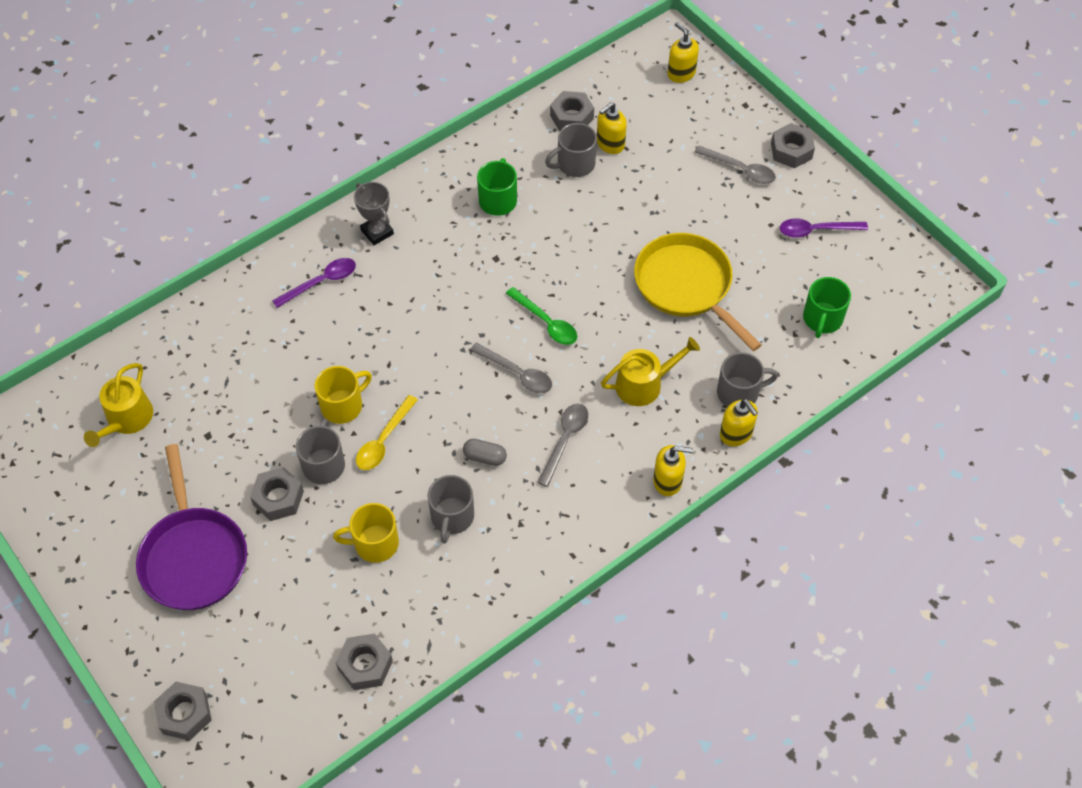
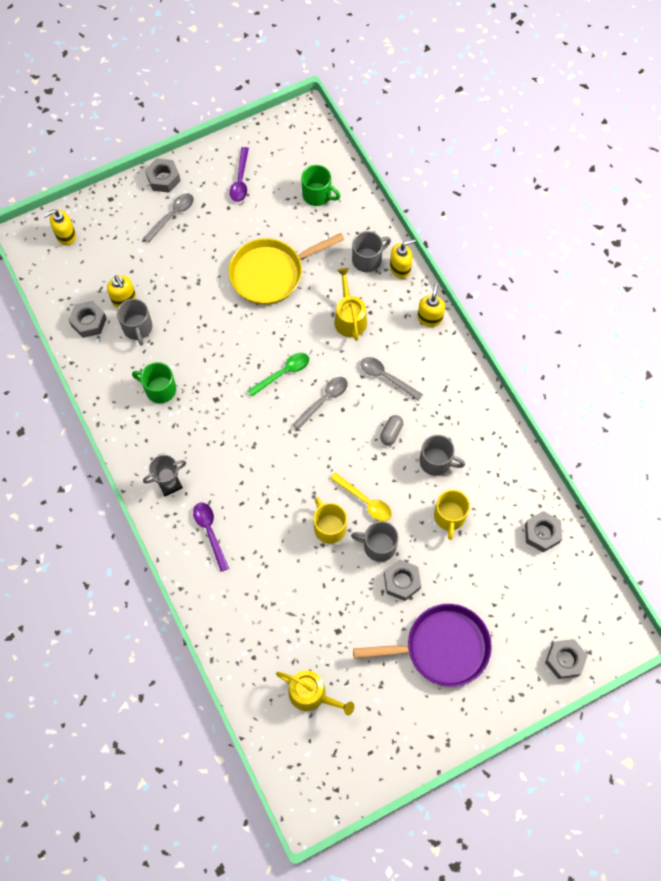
camera: 80 degrees left, 10 degrees up
(739, 393) = (367, 259): grey mug -> grey mug turned 60 degrees clockwise

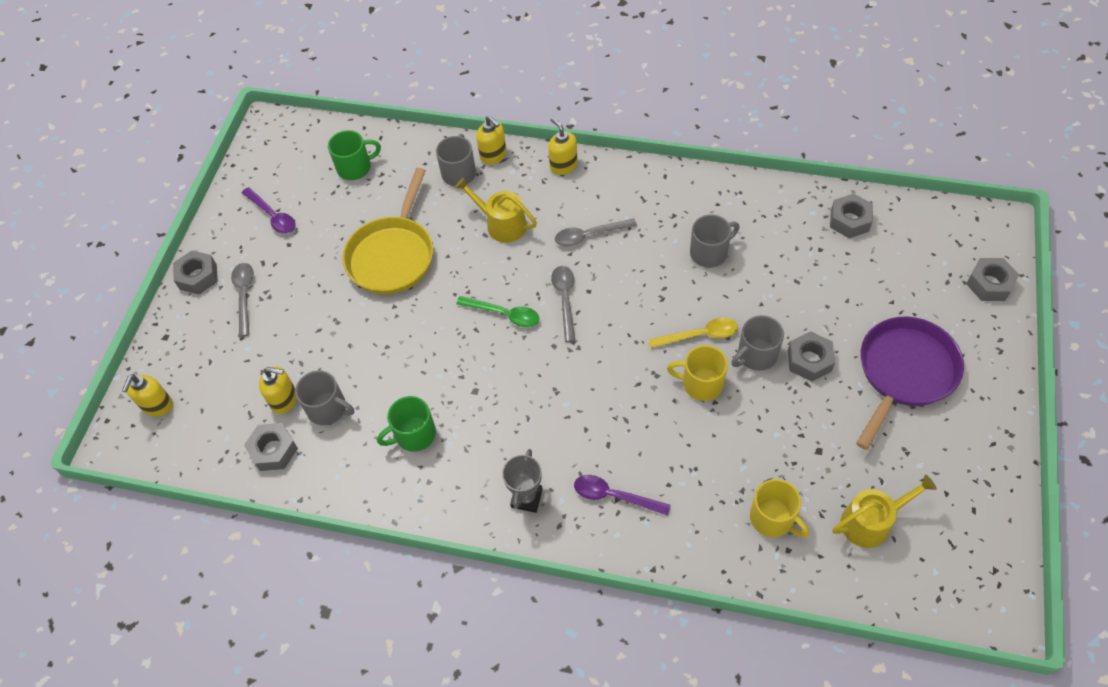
camera: 45 degrees left, 10 degrees down
(283, 373) = (504, 314): green spoon -> green spoon turned 105 degrees clockwise
(391, 433) = (648, 268): grey capsule -> none
(400, 268) = (493, 155): yellow soap dispenser -> yellow soap dispenser turned 120 degrees clockwise
(449, 517) = (774, 279): yellow mug -> yellow mug (773, 518)

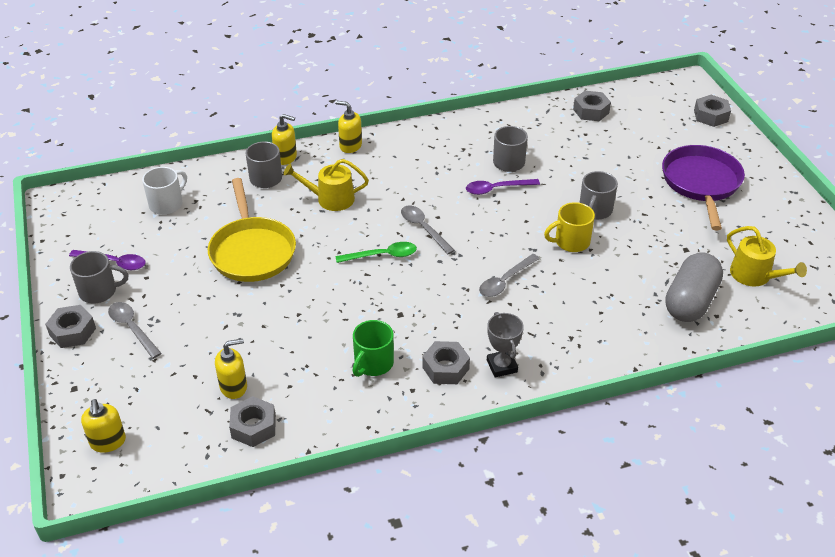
camera: 35 degrees left, 15 degrees down
(328, 409) = (281, 377): grey mug -> grey mug (99, 291)
(355, 167) = (167, 204): green mug -> white mug
(589, 235) = (409, 182): grey spoon -> grey spoon (505, 281)
(614, 496) = (567, 336): purple spoon -> purple spoon (496, 189)
(699, 335) = (545, 213): yellow spoon -> none
(773, 518) = (690, 301): yellow mug -> grey capsule
(809, 360) = (634, 200): grey nut -> grey nut (445, 368)
(871, 521) = (754, 275): yellow watering can -> yellow watering can turned 105 degrees clockwise

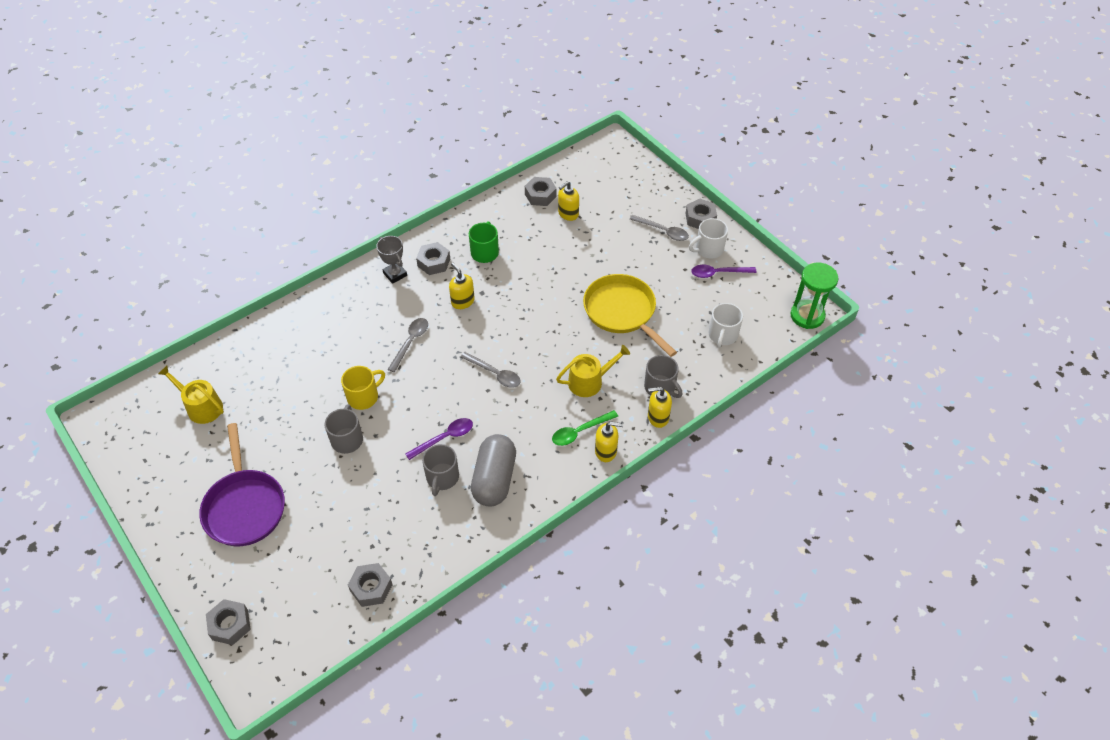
camera: 160 degrees right, 10 degrees up
(66, 199) = (807, 315): none -> green hourglass
(99, 291) = (708, 249): grey mug -> white mug
(108, 442) = (620, 166): yellow soap dispenser -> yellow soap dispenser (462, 301)
(382, 255) = (517, 337): green spoon -> green spoon (580, 431)
(690, 301) = (257, 365): grey capsule -> grey capsule (494, 479)

